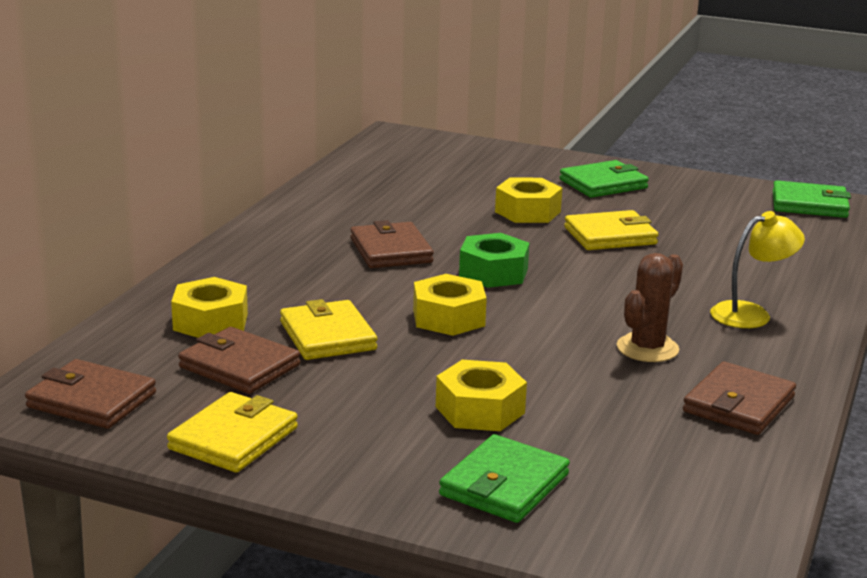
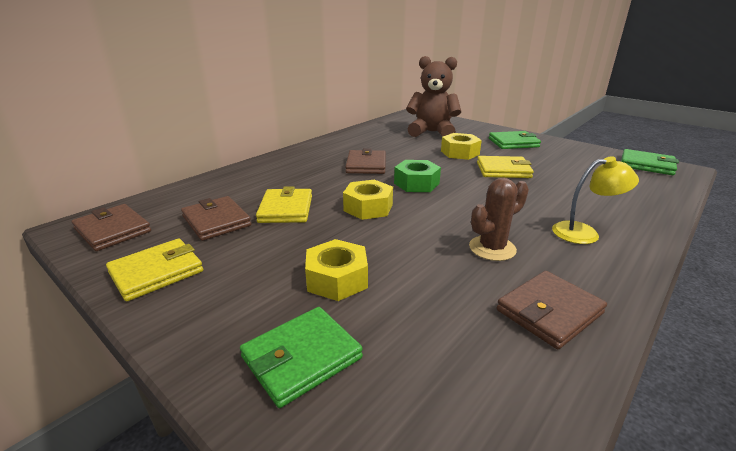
camera: 20 degrees right, 5 degrees up
(210, 322) = (231, 192): yellow nut -> none
(457, 175) = (432, 132): none -> brown teddy bear

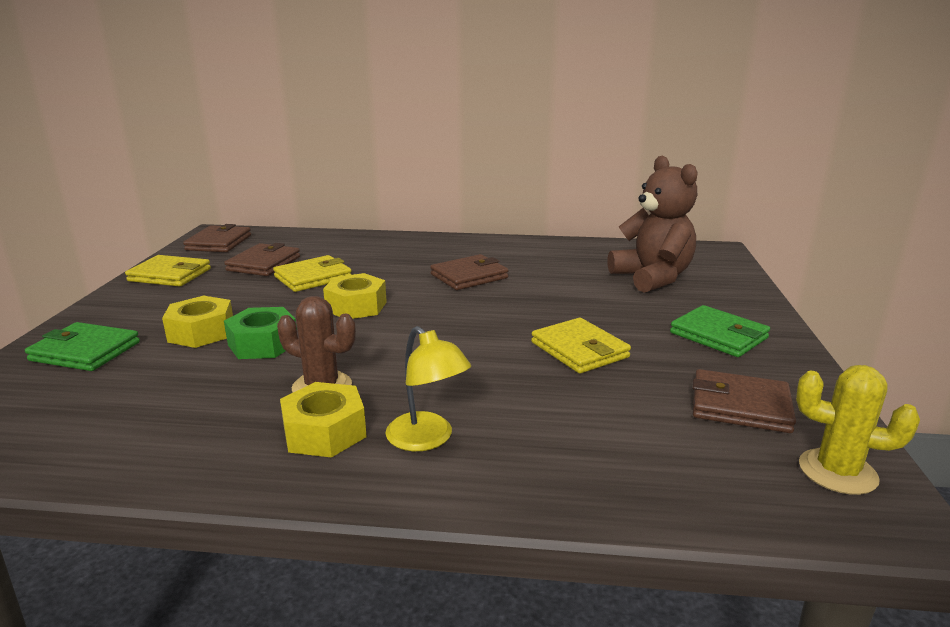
camera: 55 degrees right, 5 degrees down
(416, 183) = (452, 312): green nut -> green nut (263, 344)
(460, 153) = (600, 311): yellow nut -> yellow nut (324, 432)
(549, 312) = (205, 441): brown wallet -> brown wallet (740, 406)
(646, 165) = (837, 472): green wallet -> yellow cactus

